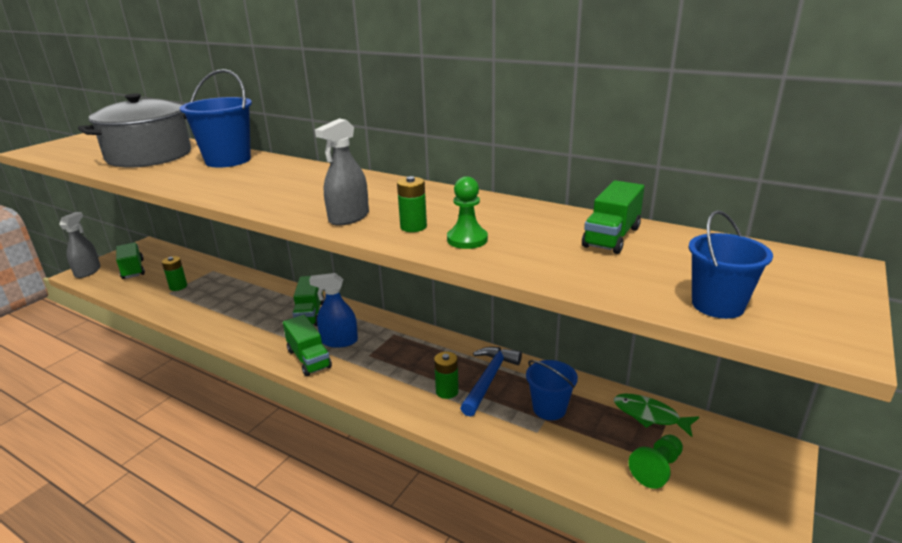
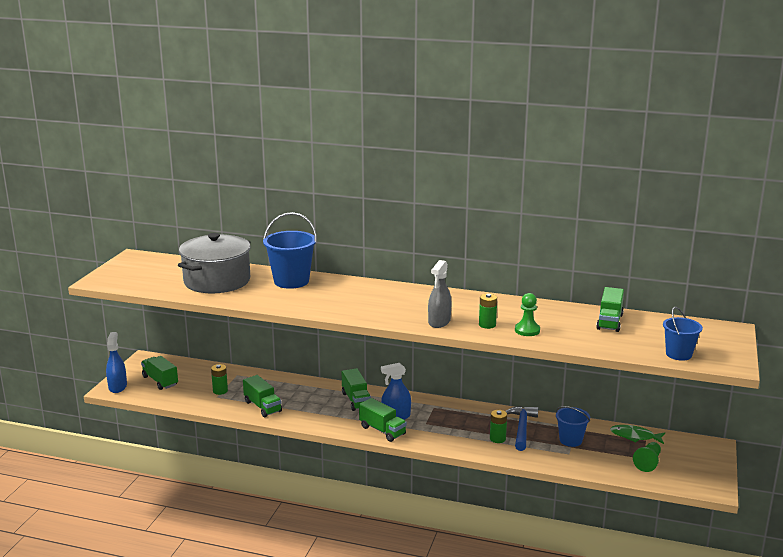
camera: 15 degrees left, 5 degrees down
(88, 271) = (117, 387): grey spray bottle -> blue spray bottle
(203, 310) = (262, 406): none -> green truck

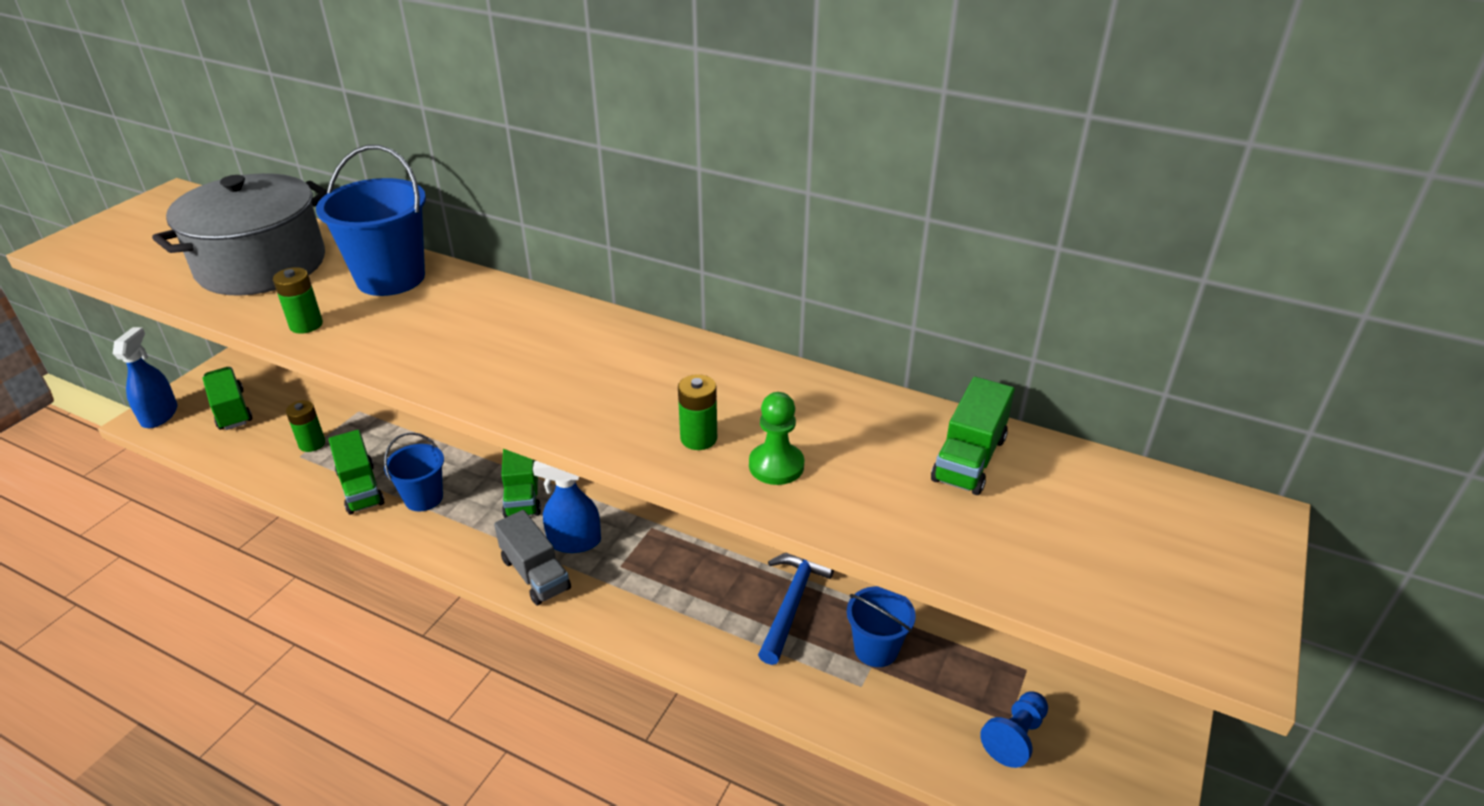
camera: 10 degrees right, 15 degrees up
(382, 430) = (535, 574): green truck -> grey truck
(439, 322) = (604, 418): grey spray bottle -> none
(497, 439) = (736, 625): green battery -> green battery (306, 325)
(635, 436) = (1007, 656): green fish -> none
(648, 463) = (1015, 737): green pawn -> blue pawn
(678, 354) = (1101, 592): blue bucket -> blue bucket (423, 498)

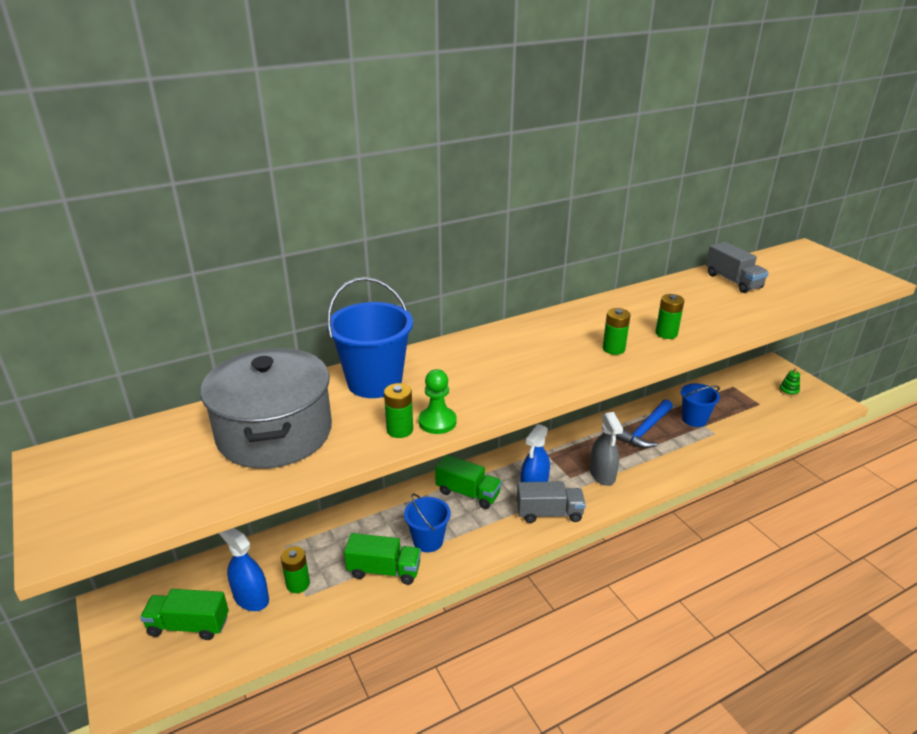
camera: 55 degrees left, 5 degrees down
(159, 415) = (132, 681): blue spray bottle -> blue spray bottle (251, 598)
(607, 406) = (613, 349): none -> green battery
(650, 594) = (602, 474): none -> grey spray bottle
(776, 466) = (705, 322): green pawn -> green pawn (437, 422)
(792, 602) = (645, 430): blue hammer -> blue hammer turned 105 degrees counterclockwise
(969, 459) = (733, 281): green truck -> grey truck
(1015, 737) = (769, 406): blue pawn -> none
(1099, 754) = (788, 391): none -> green stacking toy

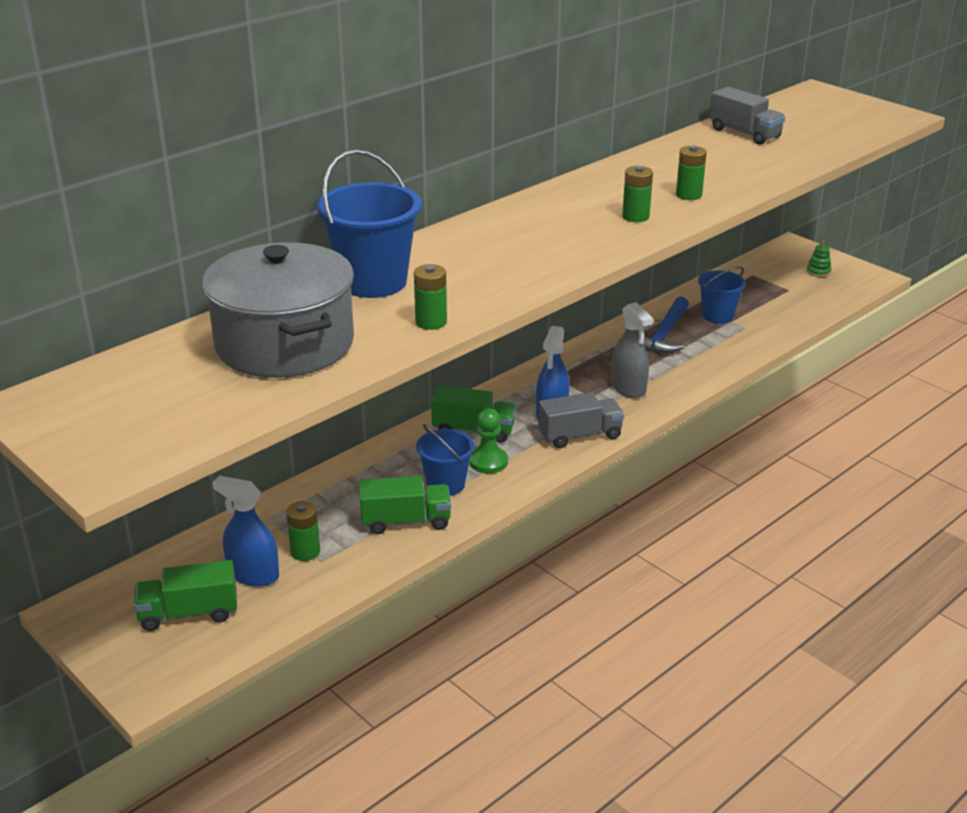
camera: 15 degrees left, 0 degrees up
(437, 422) = (470, 309): green pawn -> green pawn (488, 462)

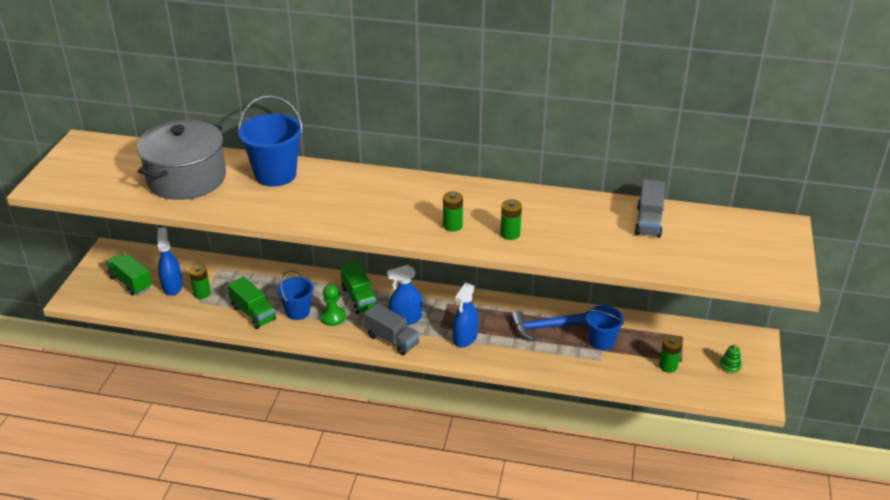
camera: 55 degrees right, 5 degrees up
(431, 322) = (247, 209): green battery -> green battery (668, 366)
(628, 388) = (465, 338): grey spray bottle -> blue spray bottle

